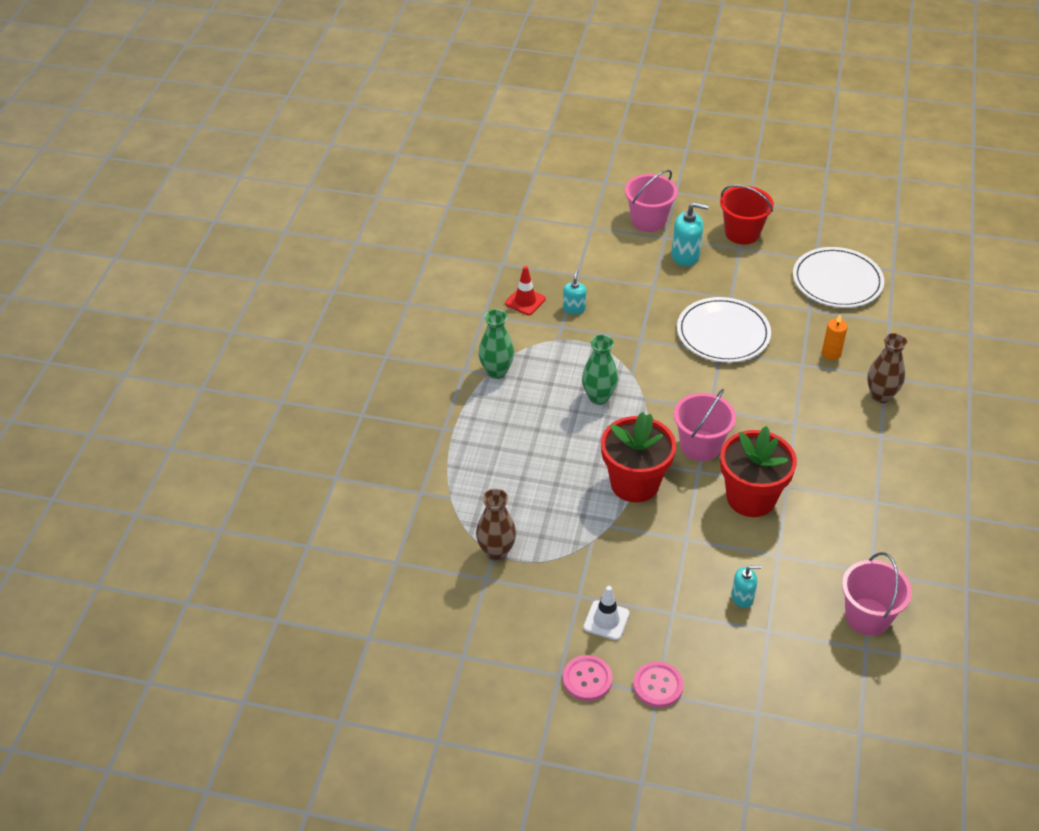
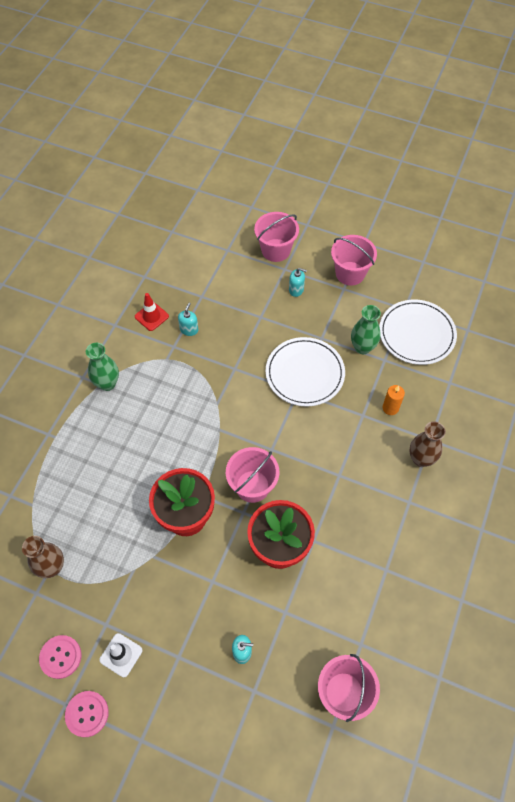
camera: 10 degrees right, 15 degrees up
(598, 397) = (182, 422): green vase -> green vase (362, 347)
(658, 685) = (144, 732): pink button -> pink button (60, 657)
(685, 255) = (296, 290): turquoise soap dispenser -> turquoise soap dispenser, size x0.62
(742, 233) = (350, 273): red bucket -> pink bucket

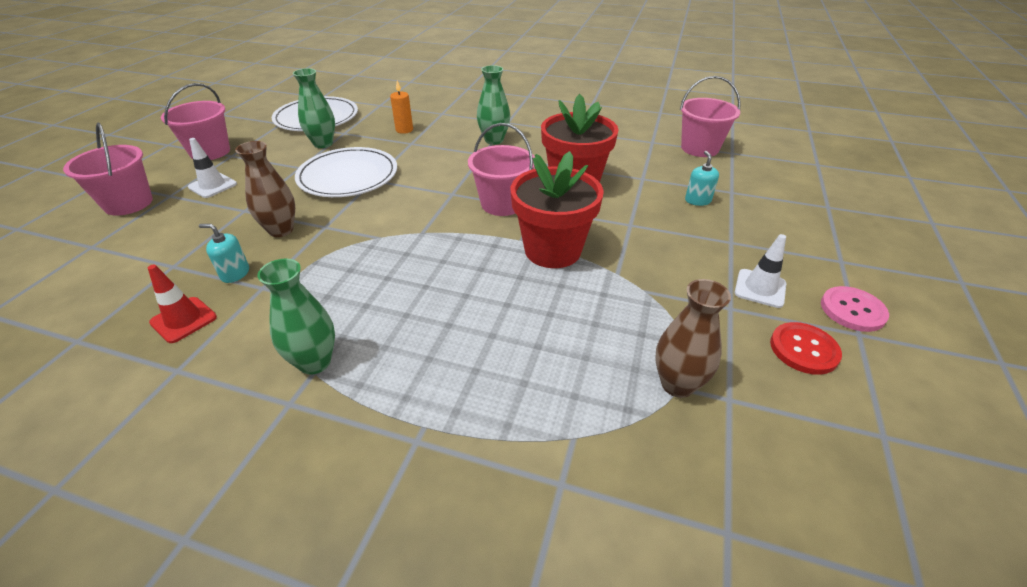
camera: 95 degrees left, 20 degrees down
(60, 657) = (804, 349): pink button -> red button
(296, 290) = (212, 186): turquoise soap dispenser -> white traffic cone
(367, 486) = (494, 140): none -> green vase
(421, 459) = (462, 117): brown vase -> brown vase (281, 230)

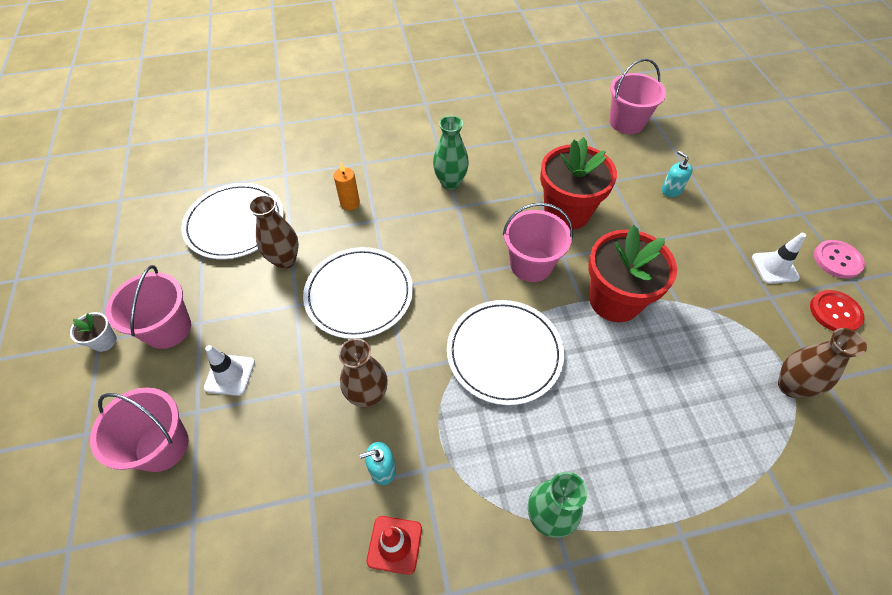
camera: 30 degrees left, 15 degrees up
(170, 145) = (104, 341): none -> white flower pot
(323, 144) = (285, 260): green vase -> brown vase
(412, 246) = (504, 353): none -> white plate

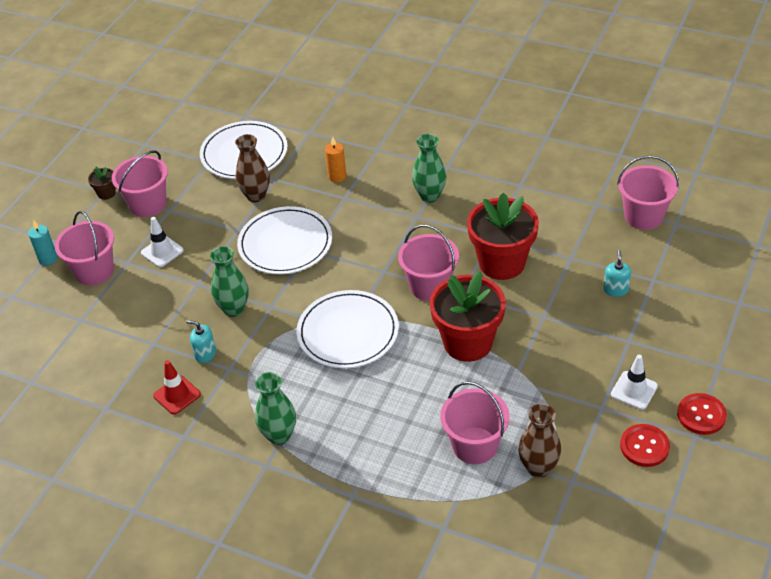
camera: 40 degrees right, 10 degrees down
(85, 465) = (48, 259): none -> turquoise candle
(104, 341) = (106, 193): white flower pot -> brown flower pot
(368, 396) = (234, 309): brown vase -> green vase
(723, 399) = (475, 445): none -> pink bucket
(837, 260) = (701, 415): pink button -> red button

